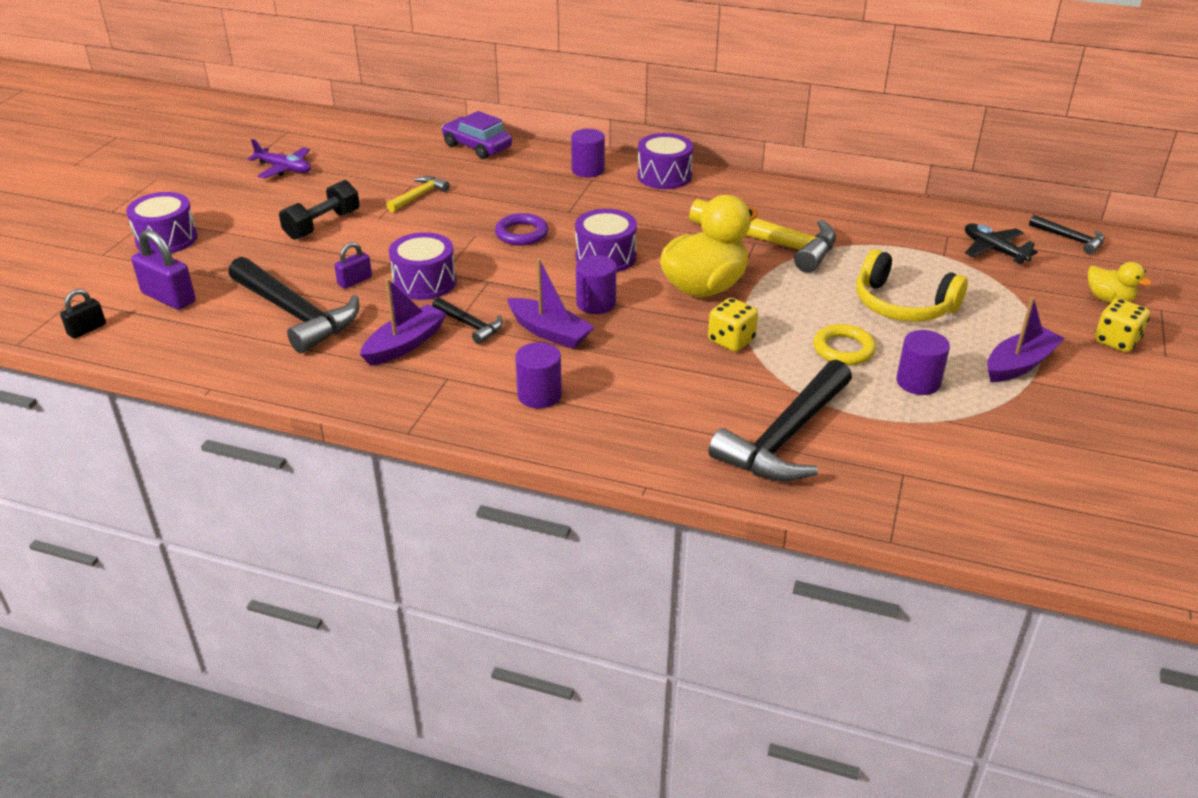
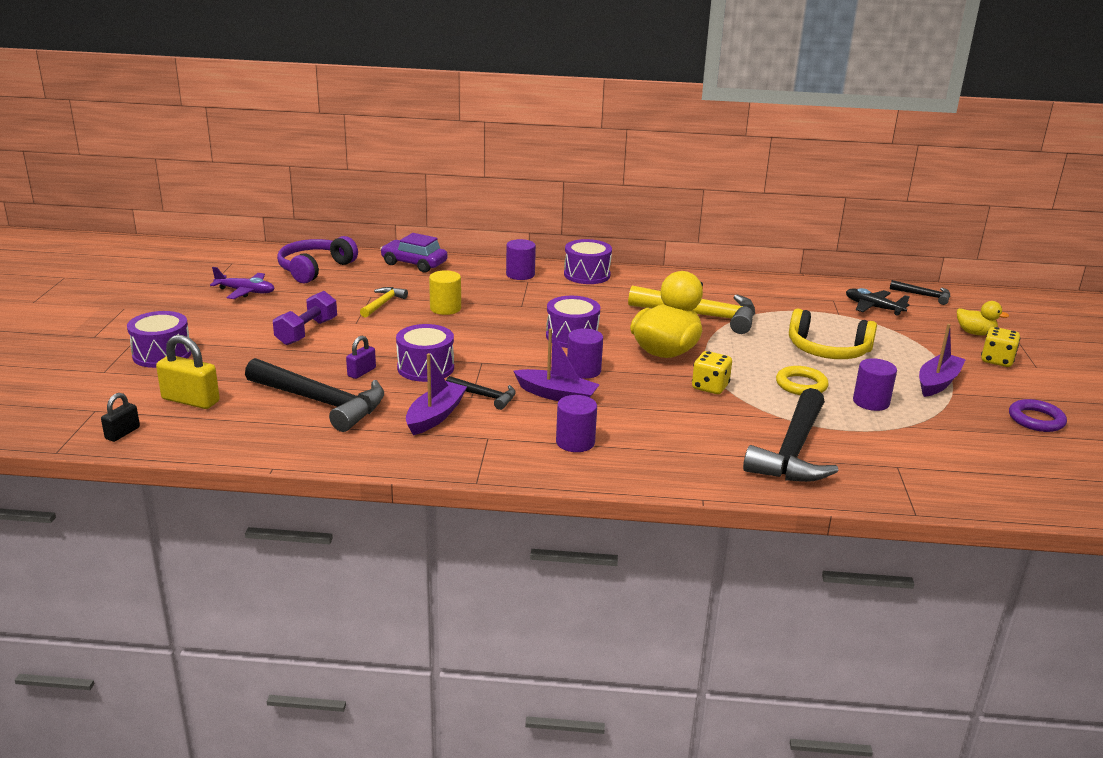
camera: 15 degrees left, 10 degrees down
(169, 297) = (191, 400): purple padlock -> yellow padlock
(322, 225) = (307, 332): black dumbbell -> purple dumbbell
(368, 145) = (314, 269): none -> purple headphones
(483, 208) = (445, 308): none -> yellow cylinder
(521, 233) = (490, 325): purple ring -> purple ring (1036, 420)

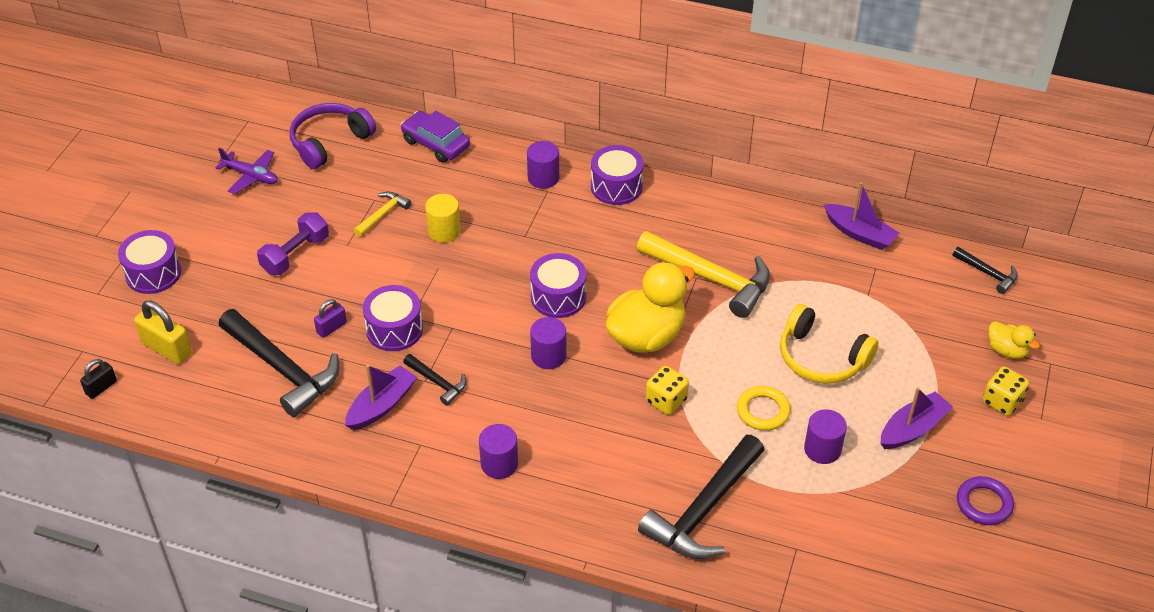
camera: 15 degrees right, 20 degrees up
(557, 395) = (507, 391): purple boat -> purple boat (859, 233)
(873, 307) = (914, 288): black plane -> none

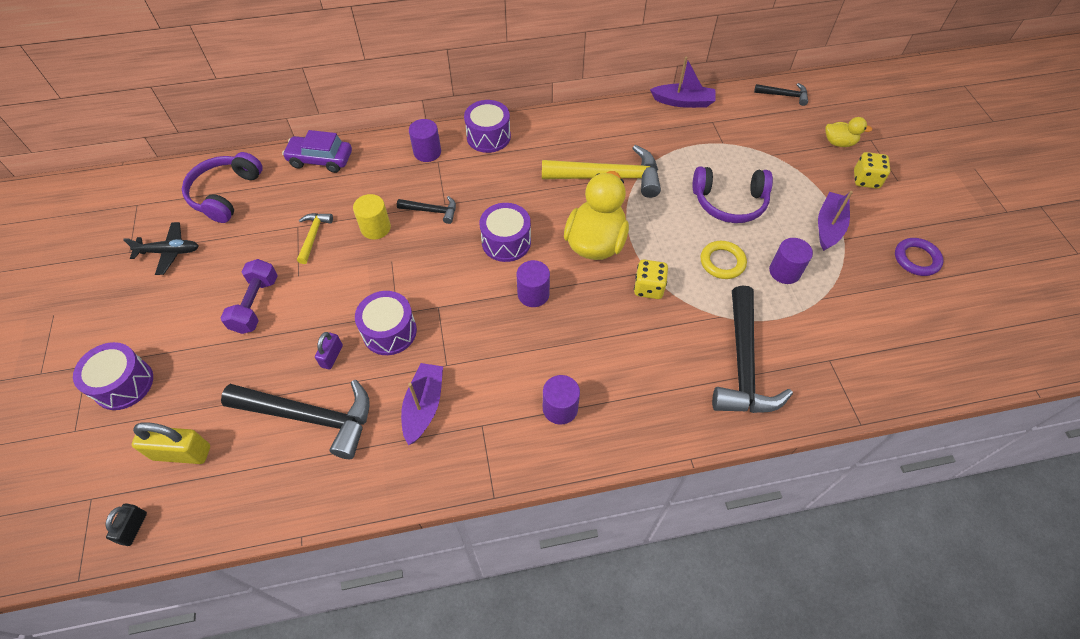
camera: 30 degrees left, 10 degrees up
(251, 176) = (169, 252): purple plane -> black plane
(437, 382) = (458, 361): black hammer -> black hammer (432, 211)
(821, 358) = (729, 202): yellow headphones -> purple headphones

